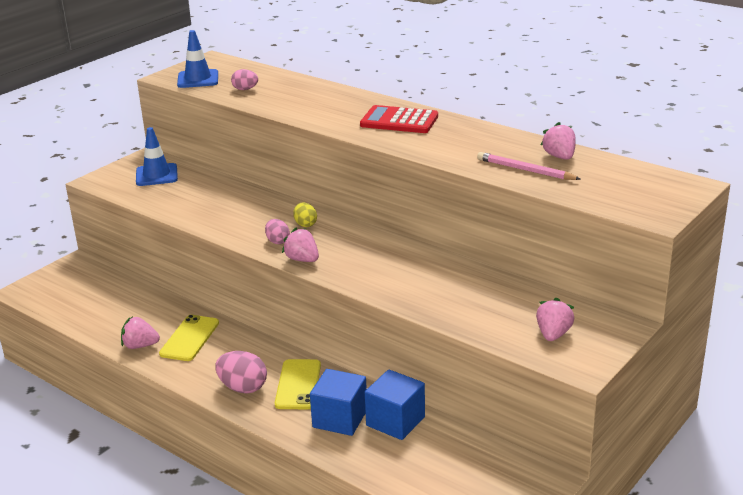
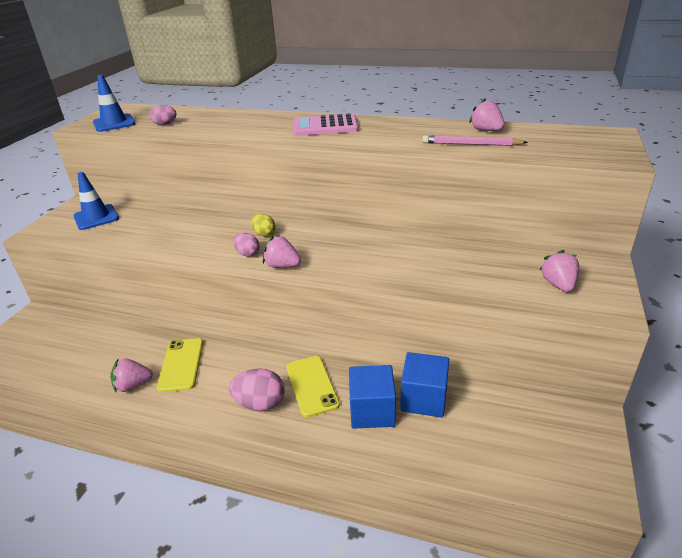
camera: 20 degrees left, 5 degrees up
(399, 121) = (325, 126): red calculator -> pink calculator

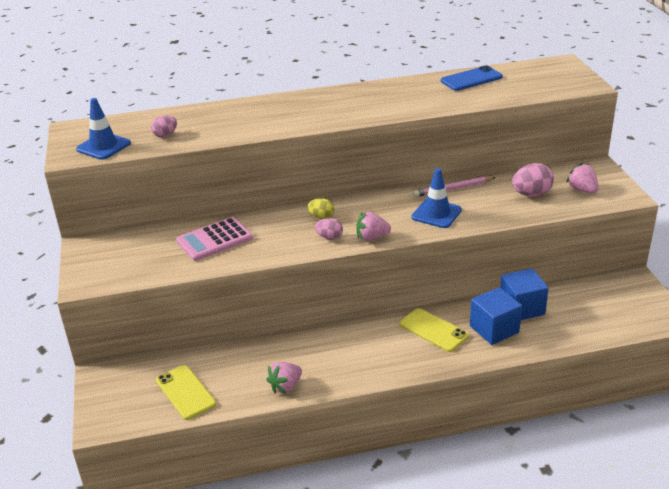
camera: 30 degrees left, 0 degrees up
(96, 217) = (128, 251): blue traffic cone -> blue traffic cone (436, 214)
(181, 364) = (308, 356): yellow phone -> yellow phone (185, 392)
(260, 404) = (407, 357): pink egg -> pink egg (531, 194)
(325, 126) = (332, 103): pink calculator -> pink calculator (214, 240)
(471, 144) = (474, 95): pink pencil -> pink pencil (453, 189)
(486, 130) = (471, 79): pink strawberry -> blue phone

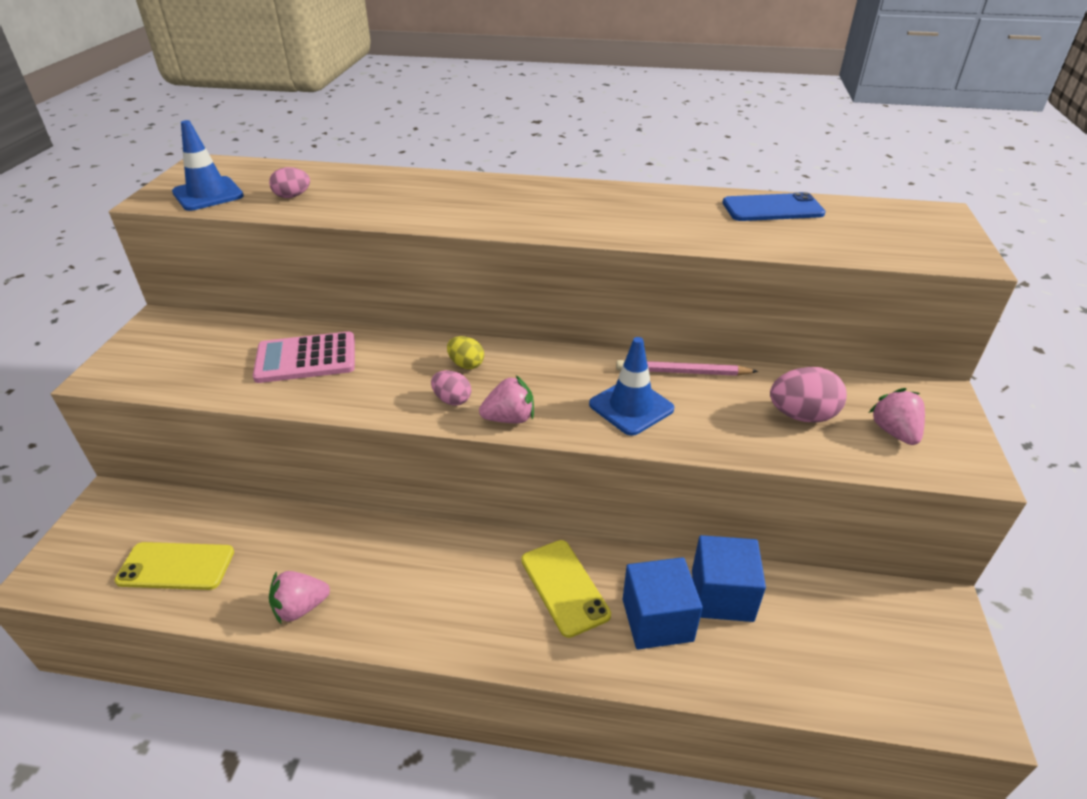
camera: 20 degrees right, 5 degrees up
(185, 392) = (176, 566): yellow phone -> yellow phone turned 75 degrees counterclockwise
(372, 237) = (509, 418): pink strawberry -> pink strawberry turned 150 degrees clockwise

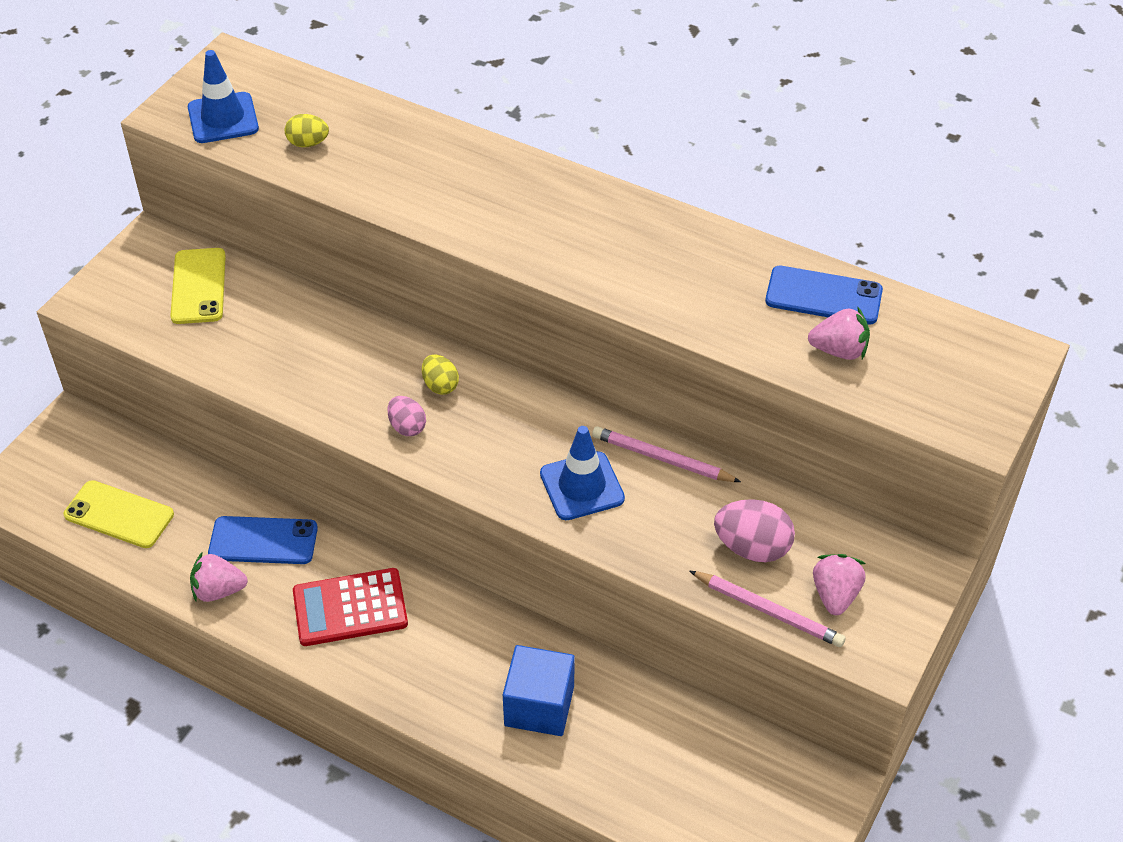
camera: 20 degrees right, 10 degrees up
(292, 196) = (308, 143): pink egg -> yellow egg
(306, 358) = (283, 333): pink calculator -> none
(331, 550) = (263, 541): none -> blue phone
(439, 585) = (350, 608): none -> red calculator
(509, 418) = (453, 465): pink strawberry -> pink strawberry (839, 350)
(564, 587) = (467, 647): yellow phone -> yellow phone (198, 286)
(722, 595) = (616, 703): blue cube -> none
(854, 459) = (768, 611): none -> pink pencil

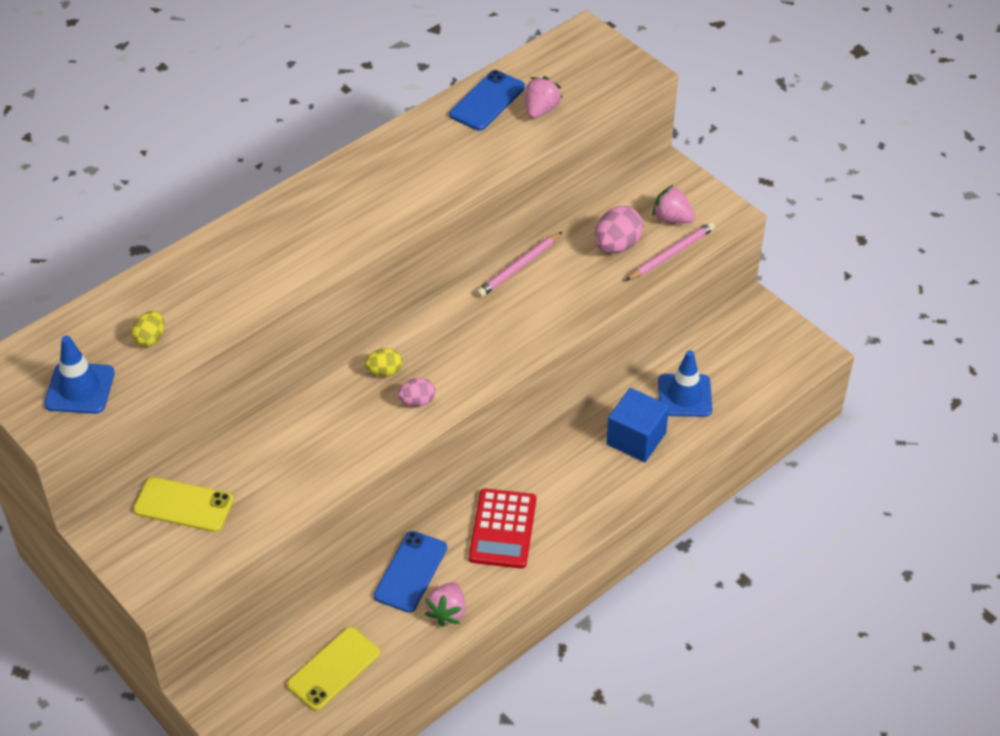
camera: 70 degrees left, 0 degrees up
(582, 486) = (523, 317): blue traffic cone -> blue traffic cone (684, 396)

